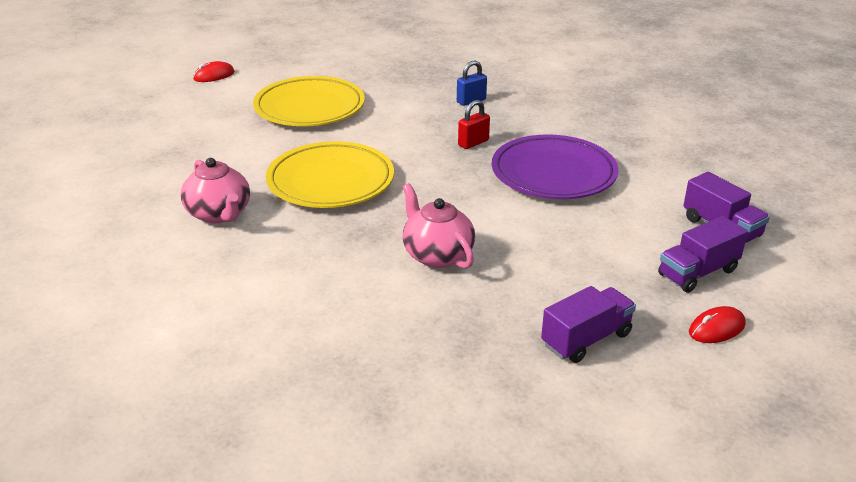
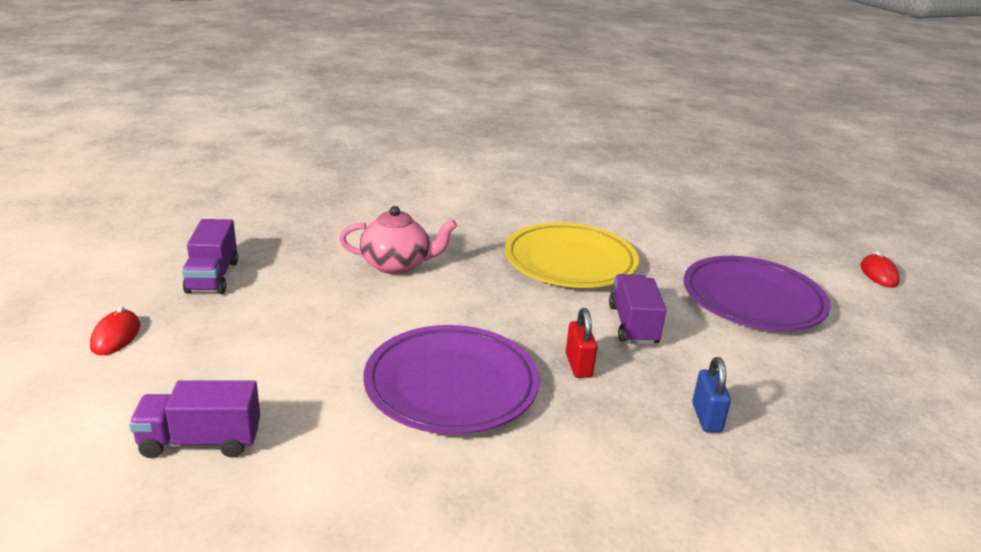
camera: 120 degrees right, 5 degrees down
(219, 214) = (562, 210): pink teapot -> none
(309, 108) = (752, 300): yellow plate -> purple plate
(698, 273) = (177, 373): purple truck -> purple truck (633, 325)

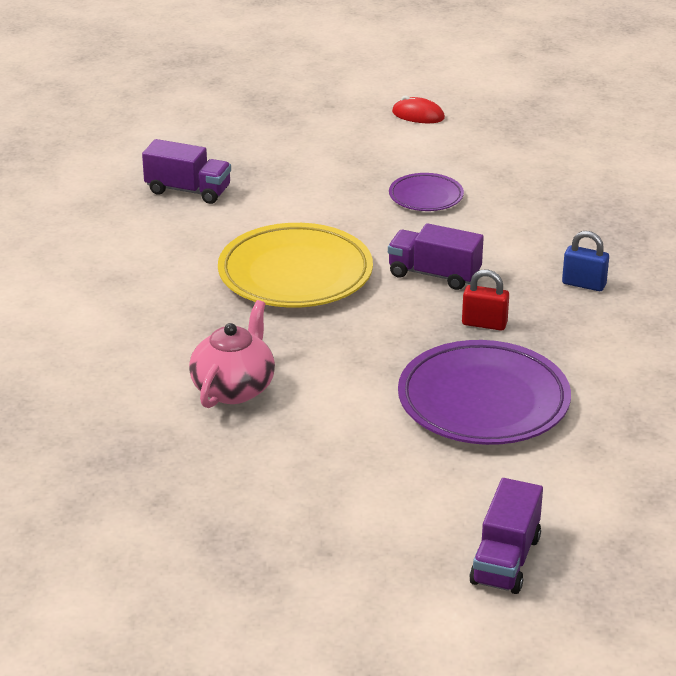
camera: 65 degrees left, 5 degrees up
(116, 336) = (286, 611): red mouse -> none
(212, 277) = (183, 529): purple truck -> purple truck (188, 190)
(752, 300) = (426, 197): purple plate -> purple plate, size x0.52

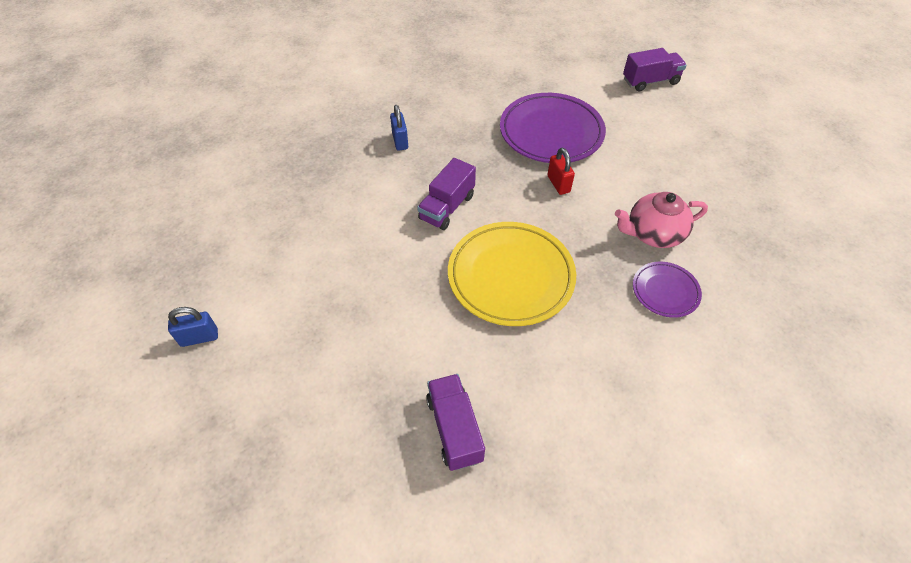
camera: 125 degrees left, 20 degrees up
(418, 115) = (199, 337): red mouse -> blue padlock
(426, 197) = (345, 261): purple plate -> purple plate (665, 291)
(434, 274) = (447, 207): purple truck -> purple truck turned 45 degrees clockwise
(484, 324) = (480, 162): red padlock -> red padlock (558, 184)

